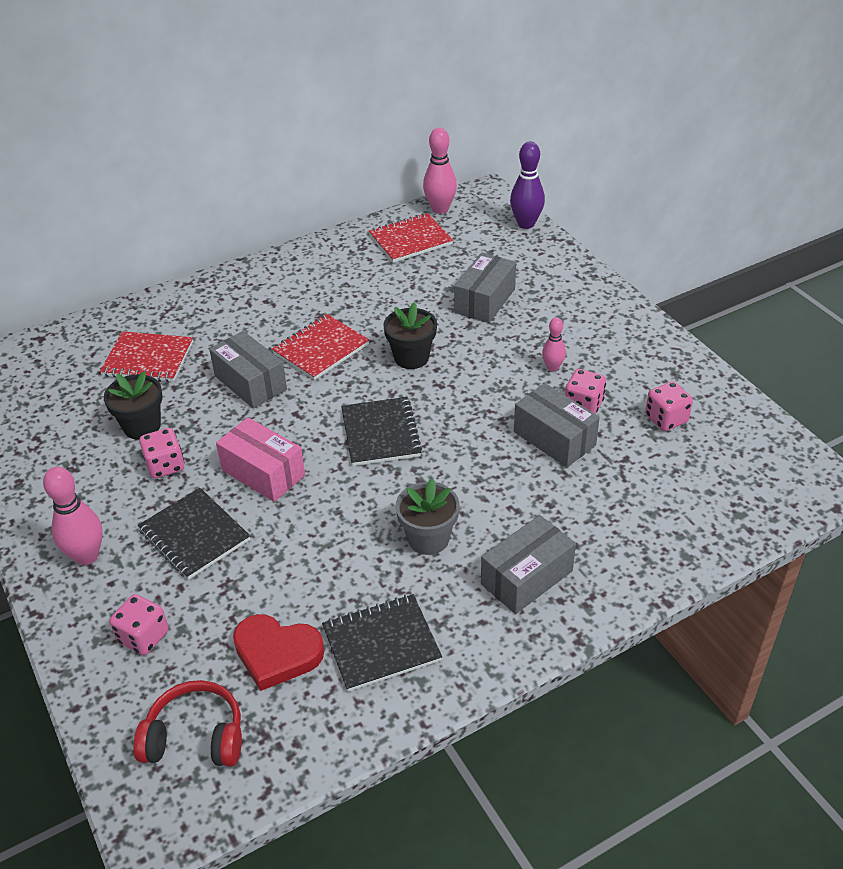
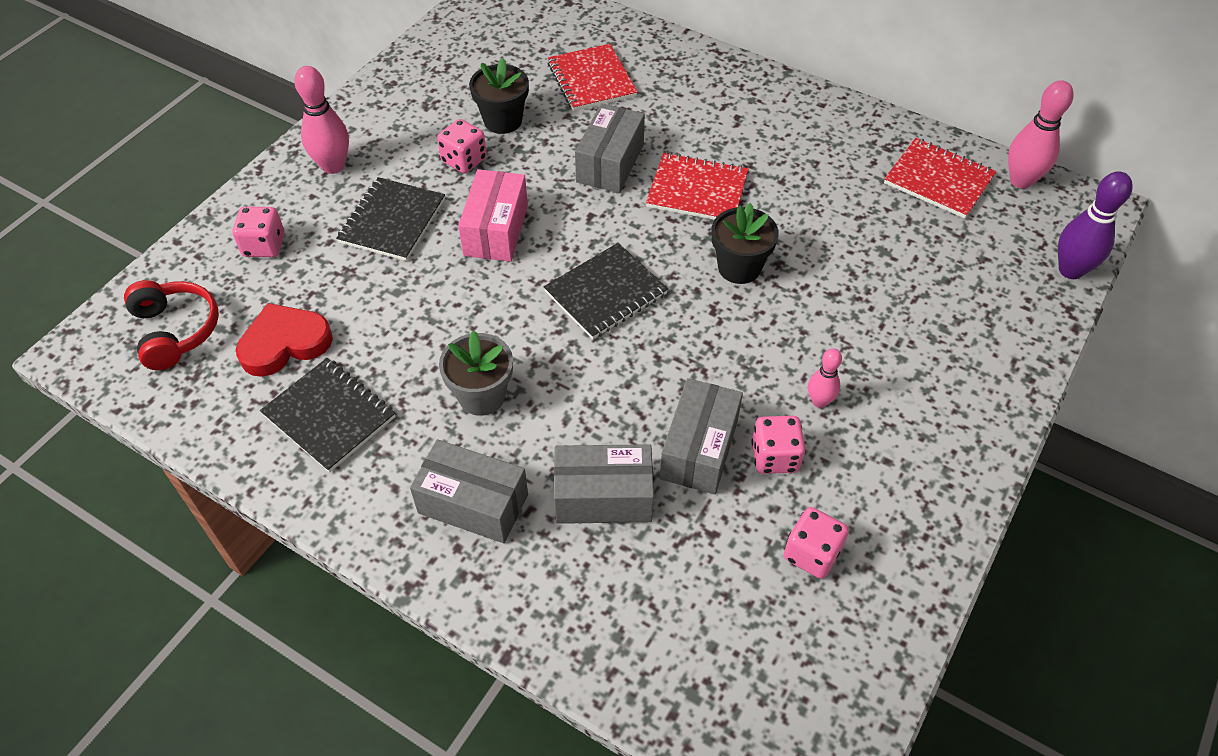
camera: 60 degrees right, 10 degrees up
(277, 654) = (285, 343): red heart -> red heart turned 75 degrees clockwise
(485, 301) = (887, 290): grey box -> grey box (603, 497)

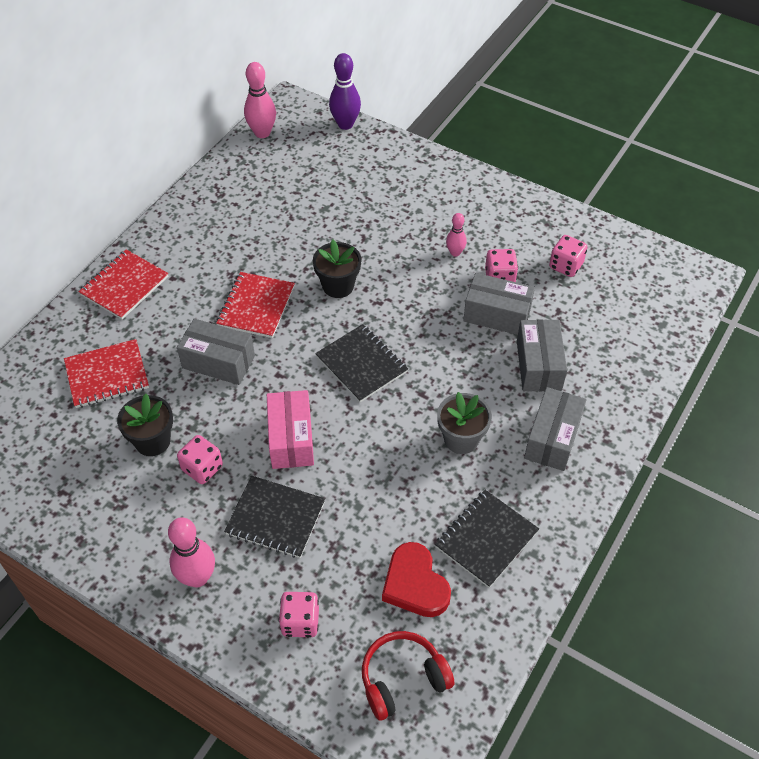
camera: 90 degrees left, 0 degrees up
(496, 230) = (291, 439): pink box -> pink box turned 75 degrees clockwise
(938, 180) = (258, 172): red notebook -> red notebook (124, 286)

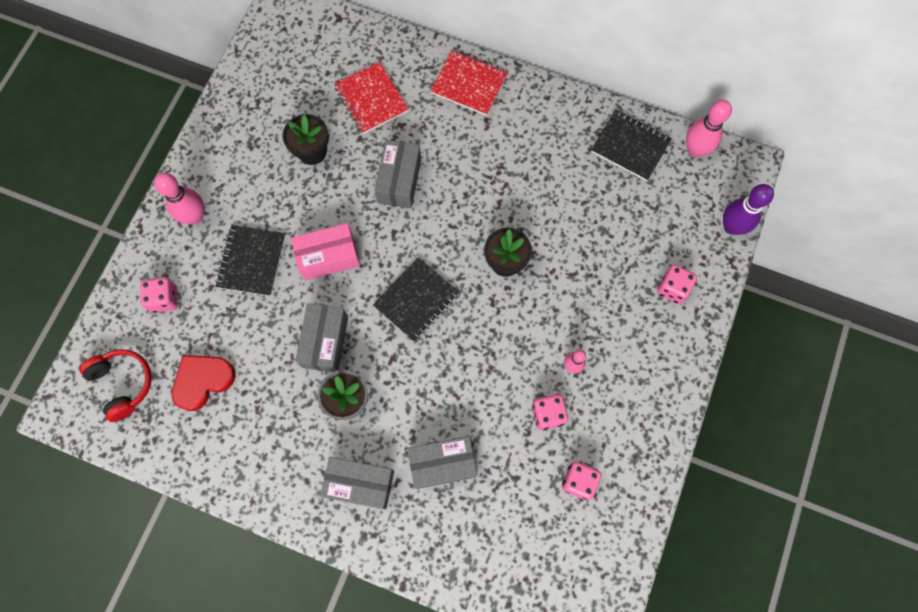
camera: 80 degrees right, 20 degrees up
(202, 468) = (291, 195): pink dice -> pink dice (672, 288)
(256, 306) = (466, 196): red notebook -> none
(486, 539) = (249, 434): black notebook -> black notebook (630, 146)
(497, 314) = (498, 417): grey box -> grey box (325, 342)

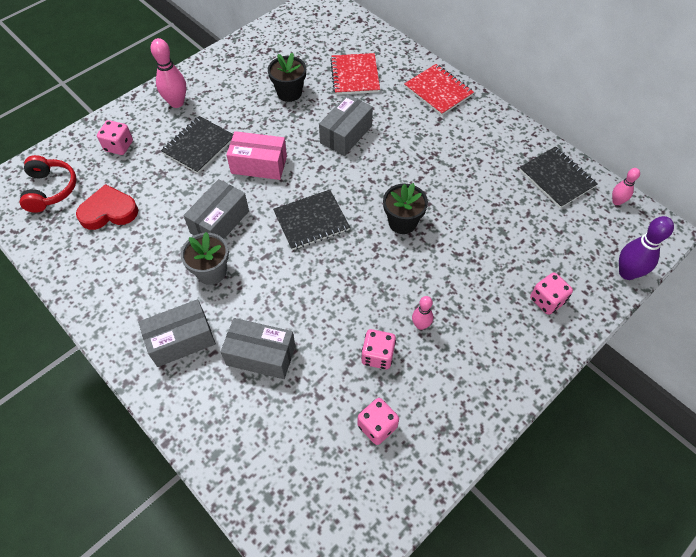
camera: 25 degrees right, 15 degrees down
(360, 484) = (181, 340): grey box -> grey box turned 60 degrees counterclockwise
(695, 150) = (616, 201): pink bowling pin -> pink bowling pin, size x0.59

